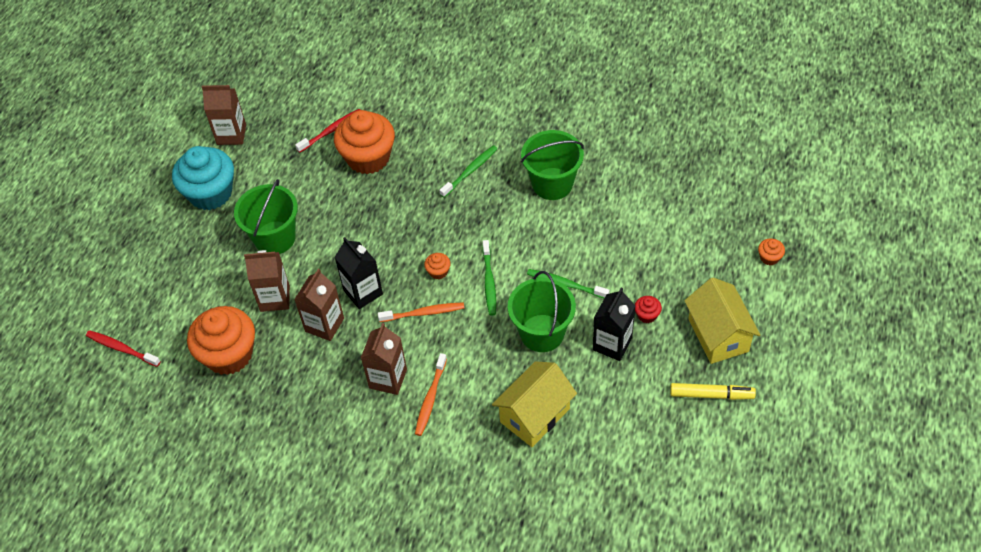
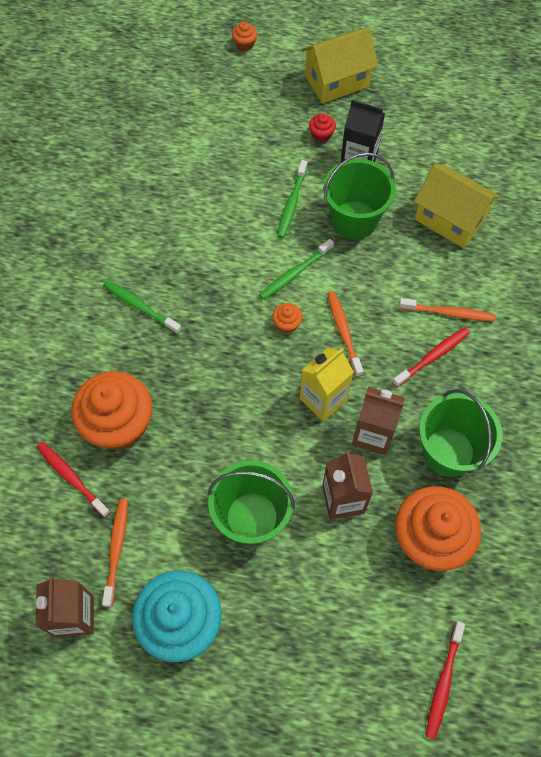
camera: 100 degrees left, 10 degrees up
(271, 157) = (116, 550): none -> orange toothbrush
(363, 292) = (323, 399): black carton -> yellow carton
(388, 379) = (432, 357): brown carton -> red toothbrush
(489, 281) = (295, 273): green toothbrush -> green toothbrush turned 150 degrees clockwise
(552, 184) = (158, 224): green bucket -> green bucket (448, 452)
(711, 395) = (401, 86): yellow marker -> none

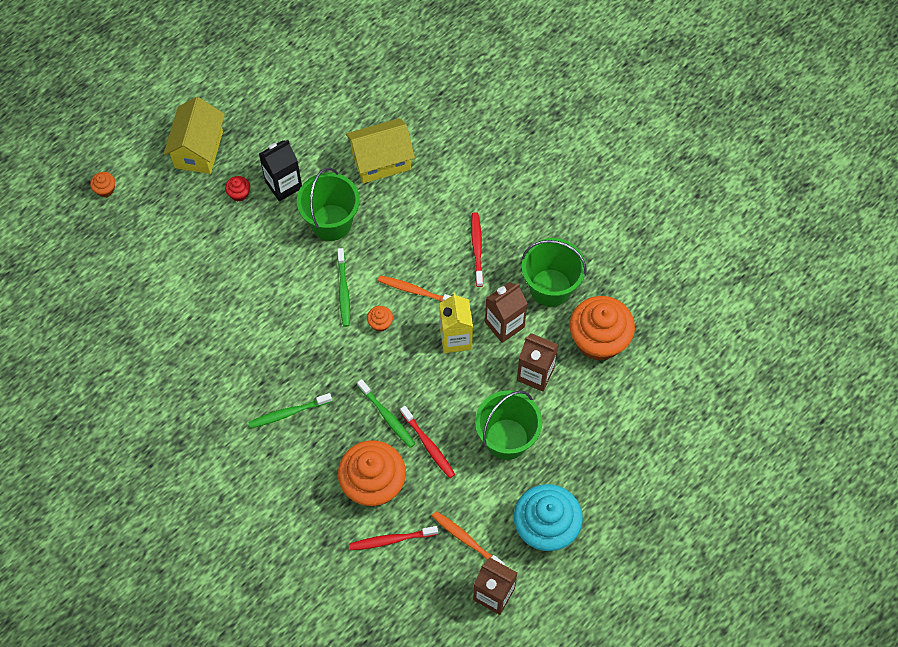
camera: 55 degrees left, 0 degrees up
(292, 203) = (283, 254): green toothbrush -> green toothbrush (387, 416)
(443, 682) = (691, 395): red toothbrush -> red toothbrush (428, 445)
(448, 313) = (452, 215): orange toothbrush -> none

